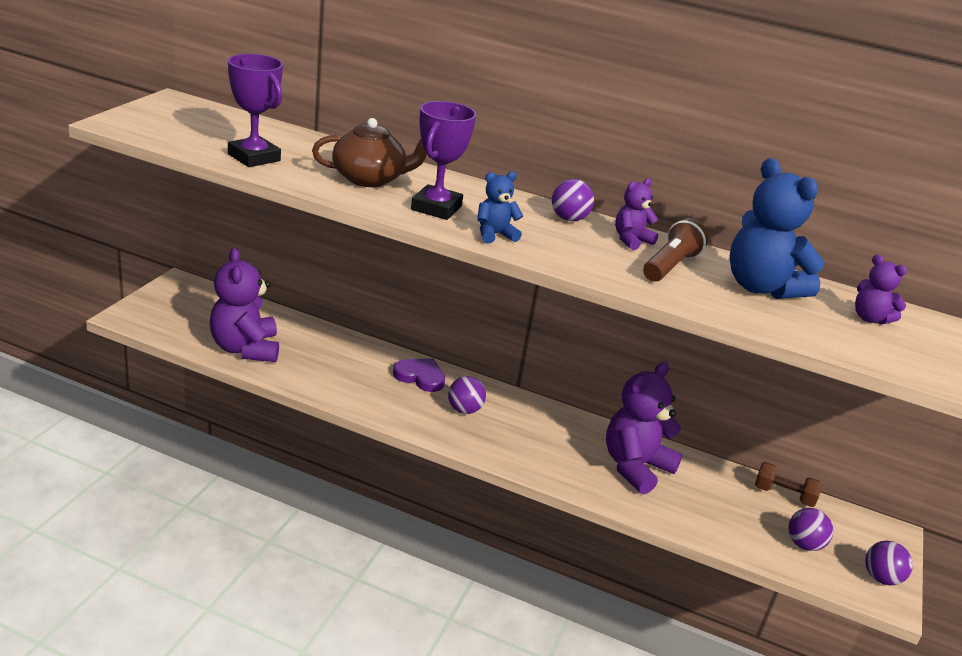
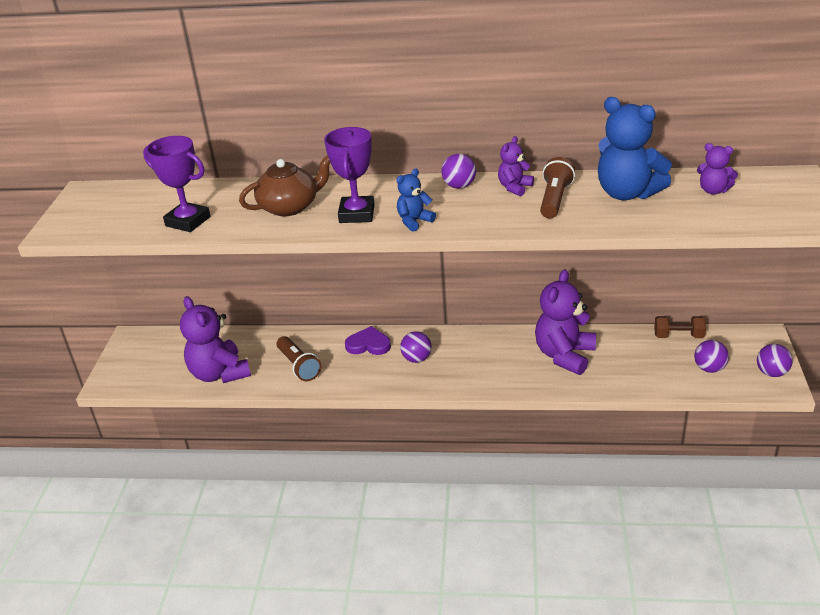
camera: 10 degrees left, 5 degrees up
(332, 371) = (299, 366): none -> brown flashlight

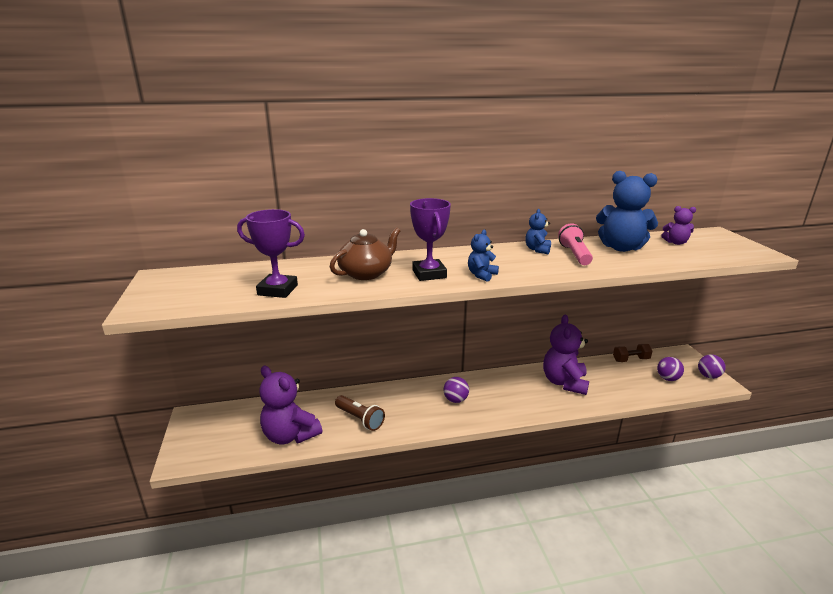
camera: 20 degrees left, 10 degrees down
(368, 344) = (410, 394): purple heart -> none
(459, 186) = (495, 251): purple ball -> none
(514, 188) = (537, 250): purple teddy bear -> blue teddy bear
(554, 199) = (574, 254): brown flashlight -> pink flashlight

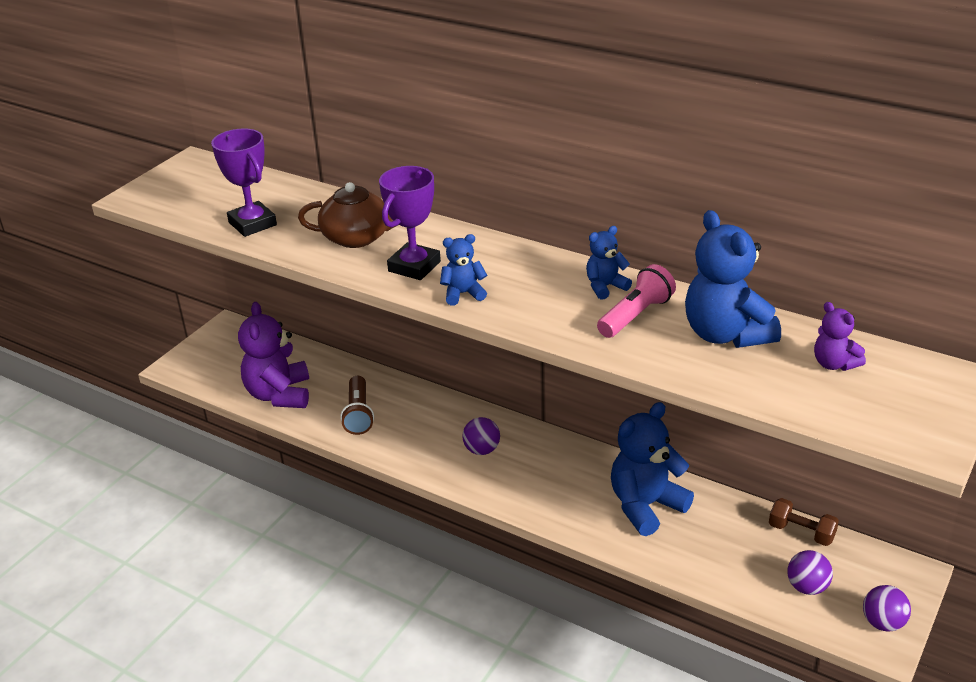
camera: 45 degrees right, 10 degrees up
(564, 382) = (646, 506): purple teddy bear -> blue teddy bear

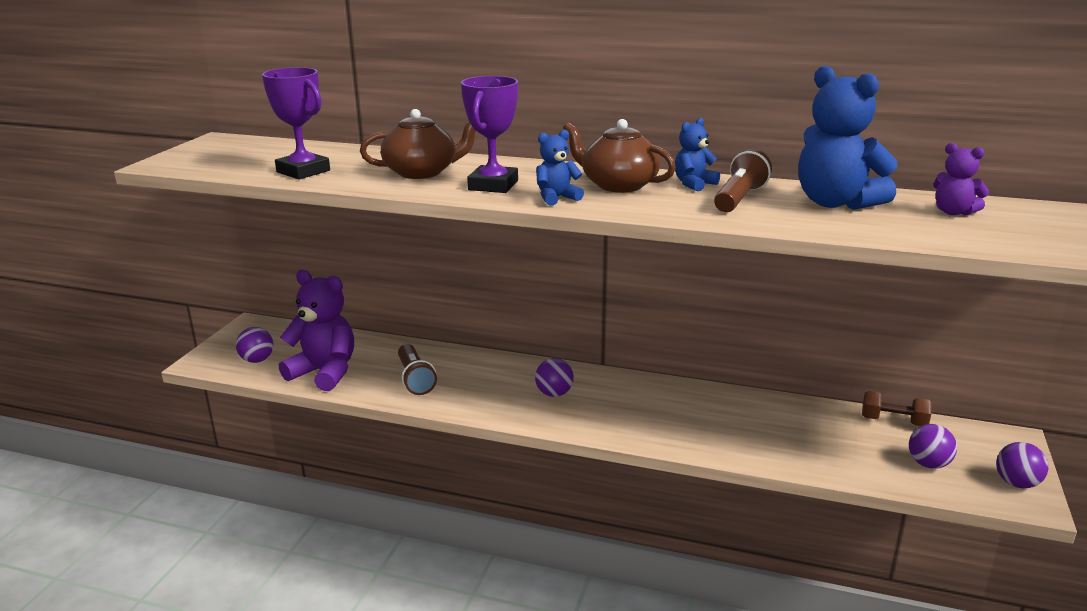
camera: 15 degrees left, 10 degrees down
(223, 371) = (257, 360): none -> purple ball
(279, 395) = (324, 372): purple teddy bear -> purple teddy bear turned 135 degrees clockwise
(531, 279) = (618, 185): none -> brown teapot
(635, 315) = (739, 198): pink flashlight -> brown flashlight
(646, 506) = (738, 419): blue teddy bear -> none

